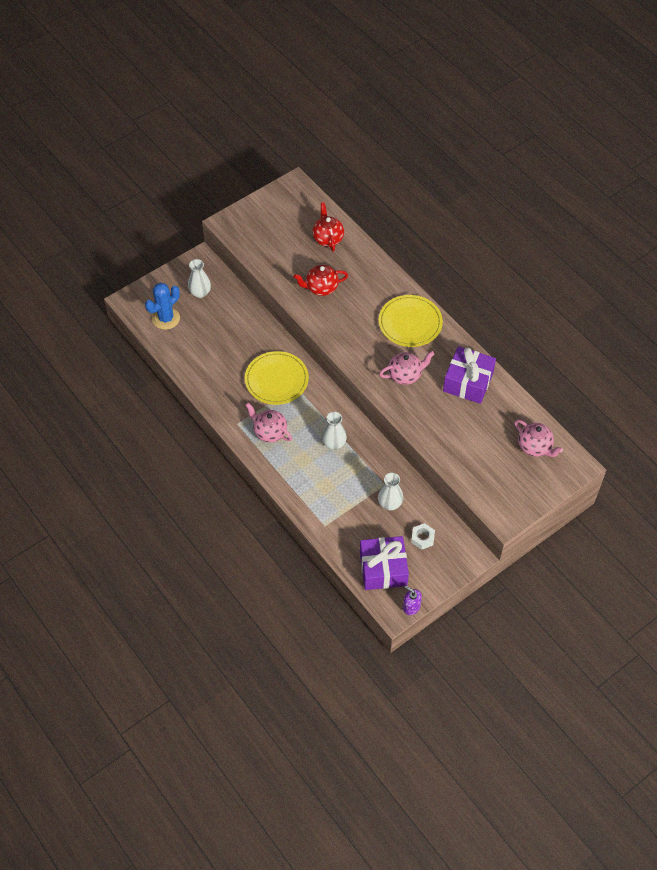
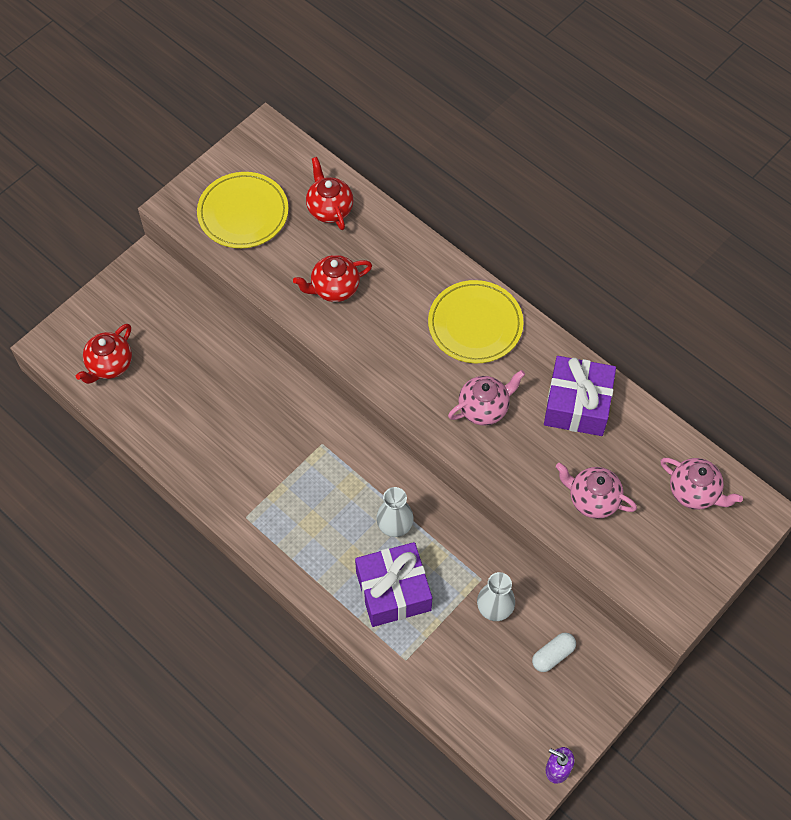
camera: 10 degrees left, 5 degrees up
(166, 318) = (109, 365): blue cactus -> red teapot
(200, 293) = (153, 317): white vase -> none
(269, 432) = (296, 522): pink teapot -> pink teapot (592, 499)
(276, 380) = (291, 438): yellow plate -> yellow plate (243, 213)
(383, 569) = (505, 715): purple gift -> purple gift (393, 591)
(422, 538) = (553, 655): white nut -> white capsule

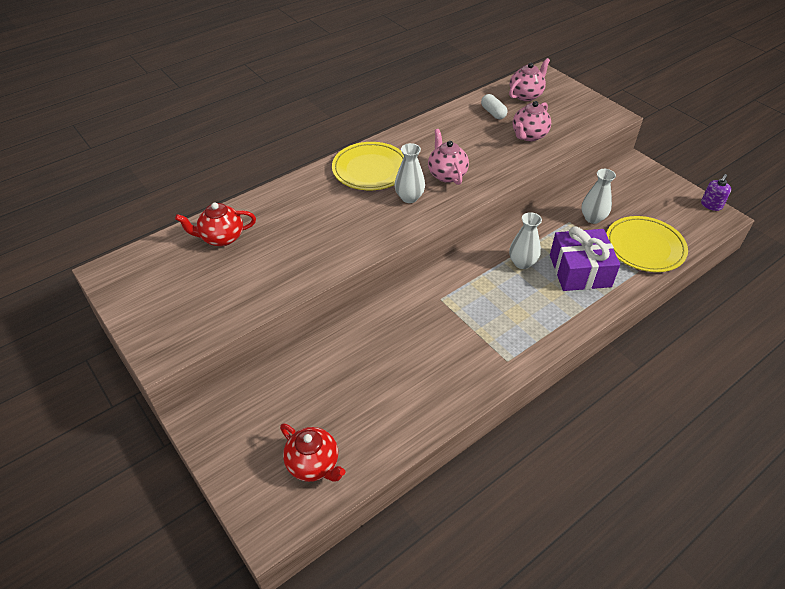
camera: 80 degrees left, 15 degrees down
(243, 213) = (196, 298): yellow plate -> yellow plate (644, 247)
(334, 288) = (308, 244): red teapot -> none
(431, 373) = (409, 197): none -> white vase
(553, 655) = (627, 195): white capsule -> white capsule (493, 113)
(577, 404) = (452, 131): purple gift -> none

